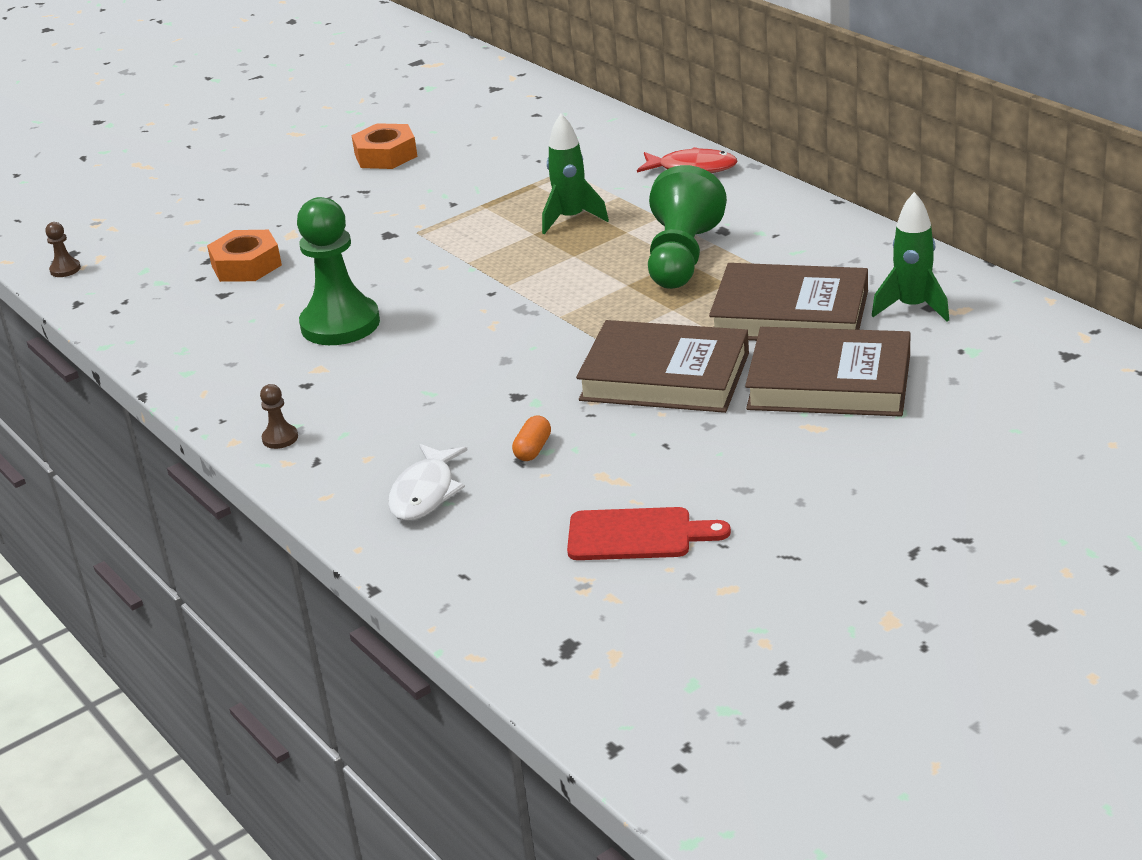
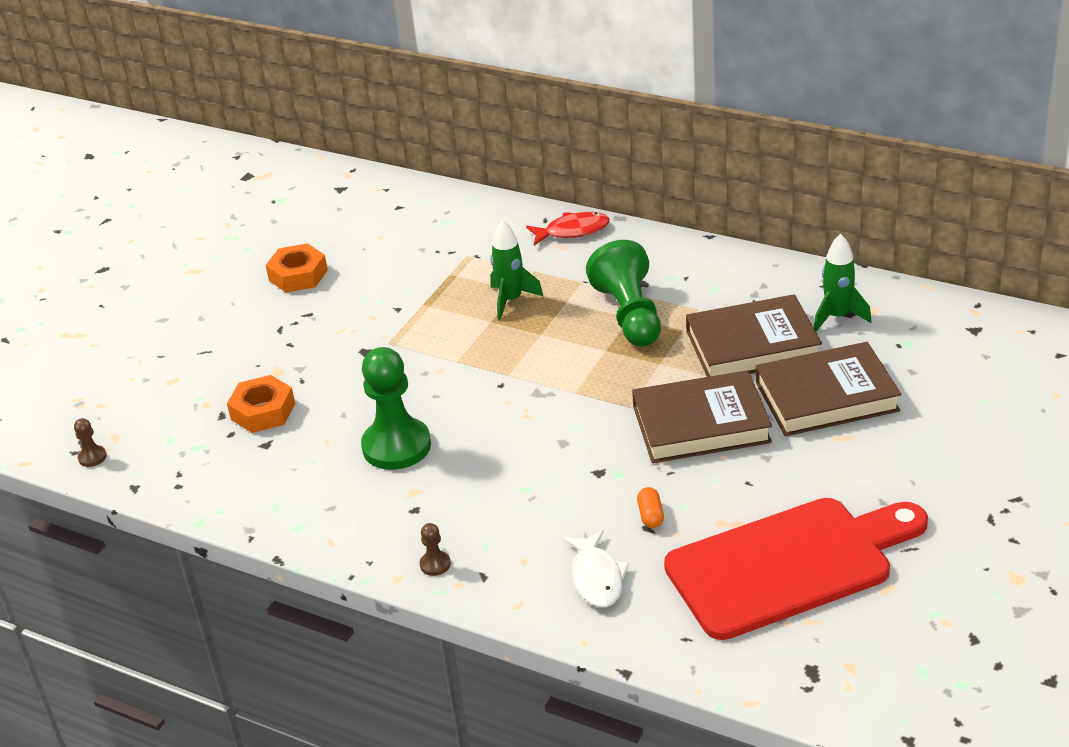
camera: 25 degrees left, 5 degrees up
(637, 535) = (788, 564): red cutting board -> red cutting board, size x2.11

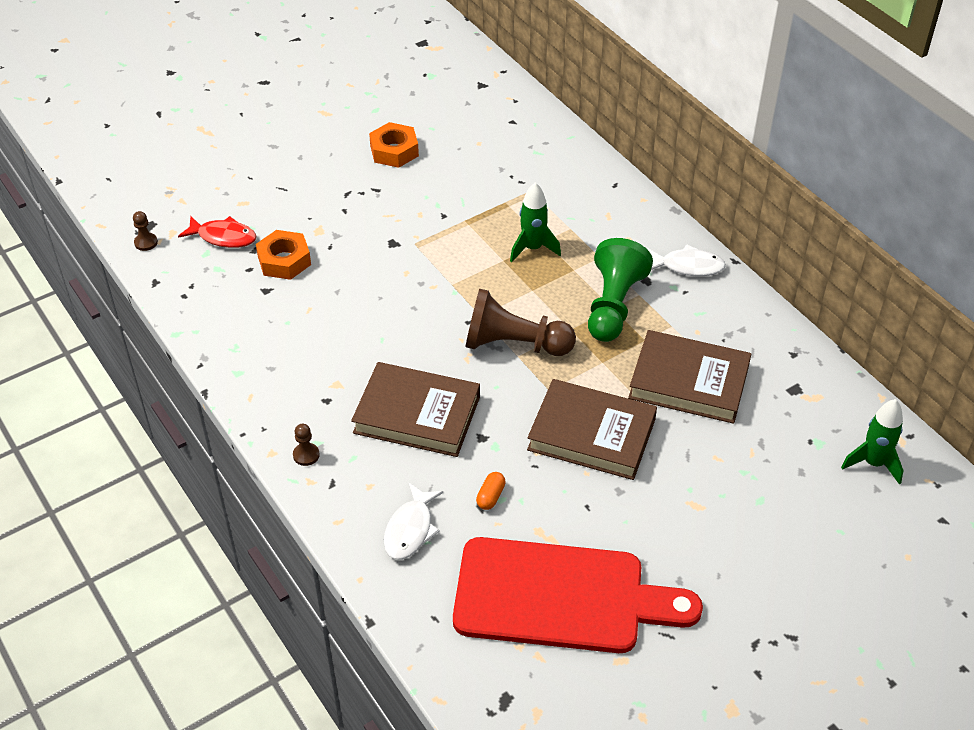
camera: 25 degrees right, 10 degrees up
(396, 446) = (354, 338): green pawn -> none
(562, 384) = (514, 344): none -> brown pawn
(573, 231) = (628, 205): red fish -> red fish (223, 237)
(671, 257) = (688, 266): none -> white fish
(826, 396) = (711, 460): brown book -> brown book (417, 414)
(837, 317) = (779, 389): green rocket -> green rocket (873, 463)

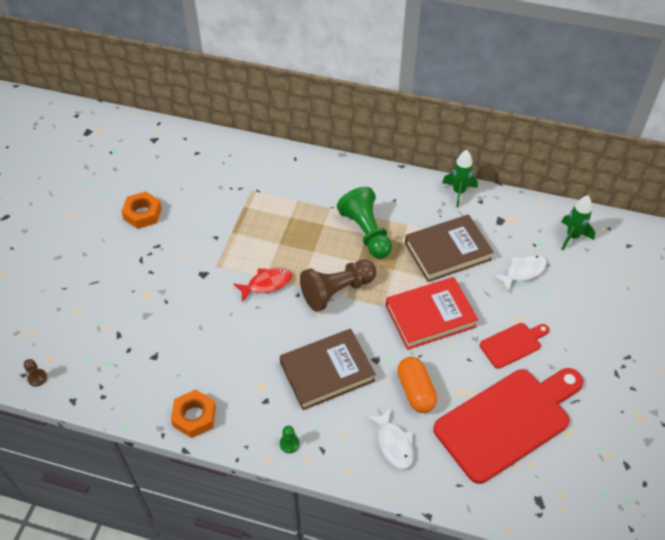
camera: 40 degrees left, 5 degrees up
(223, 237) = (88, 339): red fish -> red fish (267, 284)
(284, 260) = (146, 329): orange nut -> orange nut (194, 416)
(306, 455) = (289, 444): brown pawn -> green pawn
(490, 496) = (415, 391): orange capsule -> orange capsule, size x1.98
(533, 248) = (288, 225): green rocket -> green rocket (459, 192)
(591, 434) = (430, 316): brown book -> red book
(658, 526) = (513, 344): none -> red cutting board
(688, 266) = (381, 184): white fish -> white fish (523, 271)

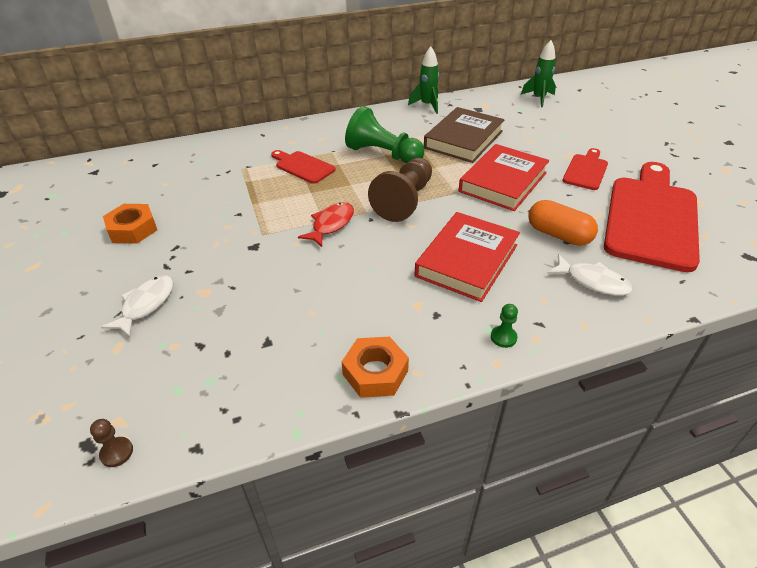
camera: 35 degrees left, 10 degrees down
(295, 212) = (302, 166): none -> red cutting board
(327, 372) = (467, 260): brown book -> red book
(523, 271) = (533, 128): white fish -> white fish (146, 304)

